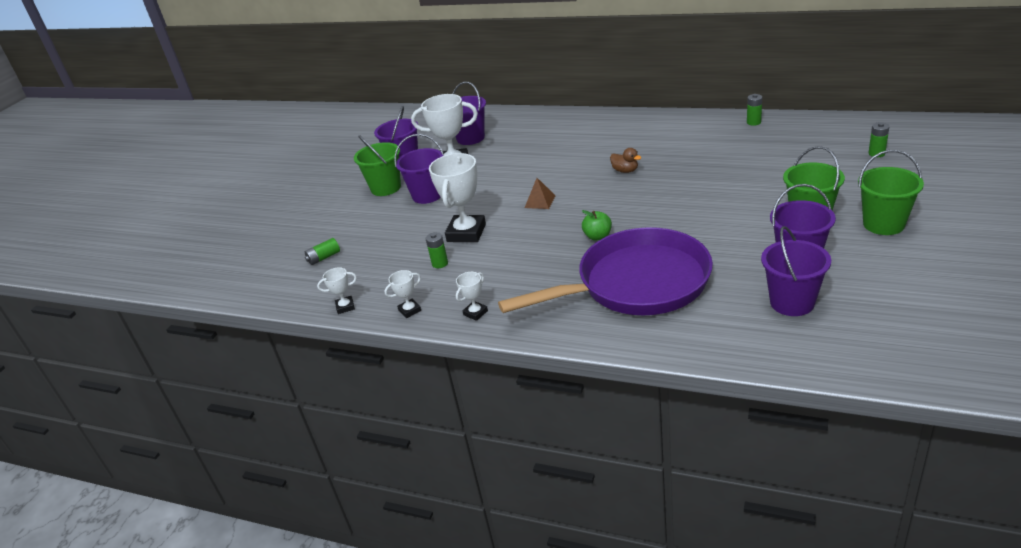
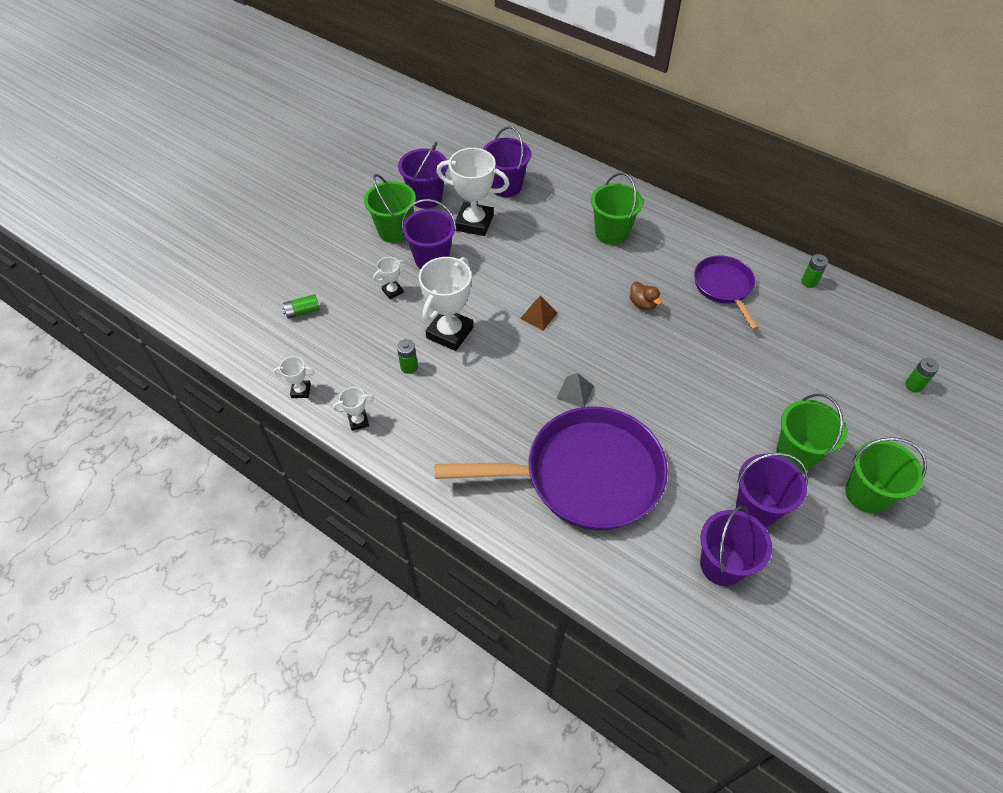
camera: 10 degrees right, 20 degrees up
(475, 313) = (418, 451): white trophy -> white trophy (392, 291)
(575, 139) = (611, 233): none -> green bucket
(597, 236) = (575, 392): green apple -> grey pyramid
(687, 143) = (724, 287): none -> purple pan

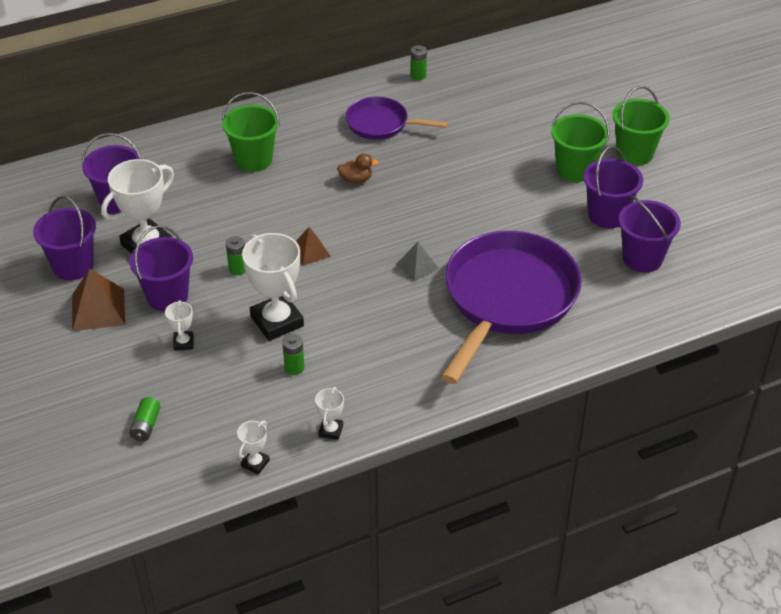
camera: 60 degrees left, 10 degrees down
(394, 231) = (98, 309): green bucket -> brown pyramid
(914, 385) = (560, 79): green battery -> green battery (238, 269)

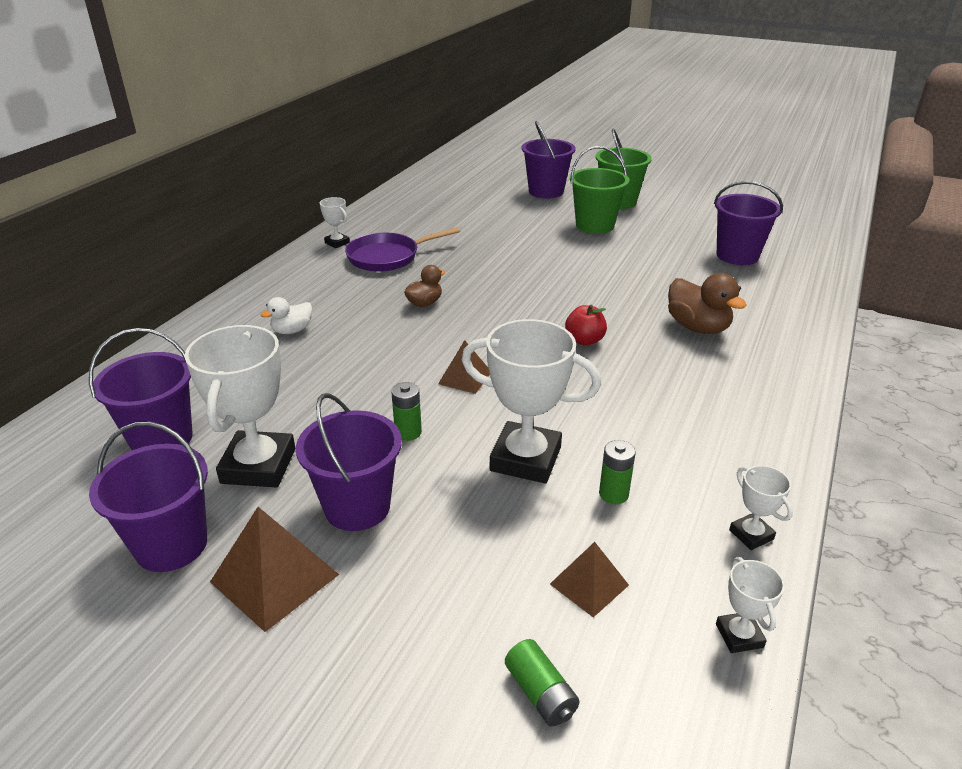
camera: 40 degrees left, 10 degrees down
(183, 343) = (448, 548): white trophy -> white trophy (337, 243)
(222, 400) = (589, 584): none -> brown pyramid
(254, 159) = (292, 330): green bucket -> white duck
(417, 266) = (584, 340): grey pyramid -> red apple
(418, 76) = (373, 217): green battery -> none
(507, 299) = (697, 327): purple pan -> brown duck
(607, 215) = (666, 241): purple bucket -> purple bucket (546, 191)

